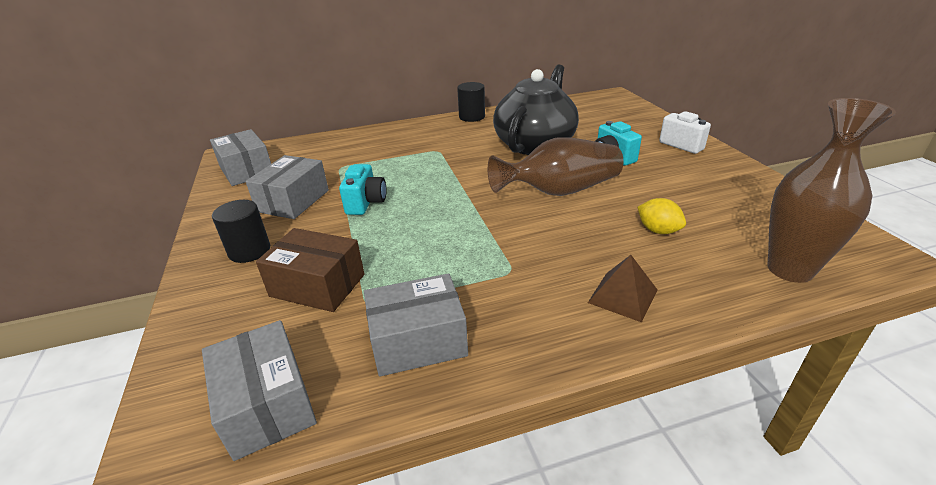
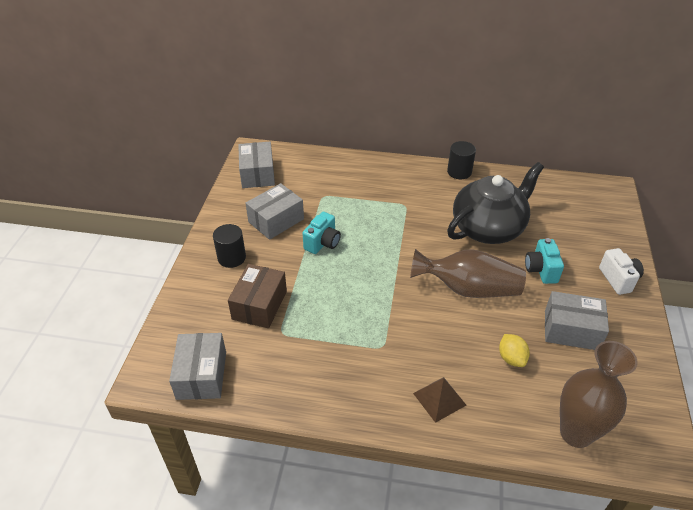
camera: 25 degrees right, 10 degrees up
(317, 285) = (259, 305): brown box -> brown box turned 60 degrees clockwise
(418, 341) = (296, 372): grey box -> grey box (571, 330)

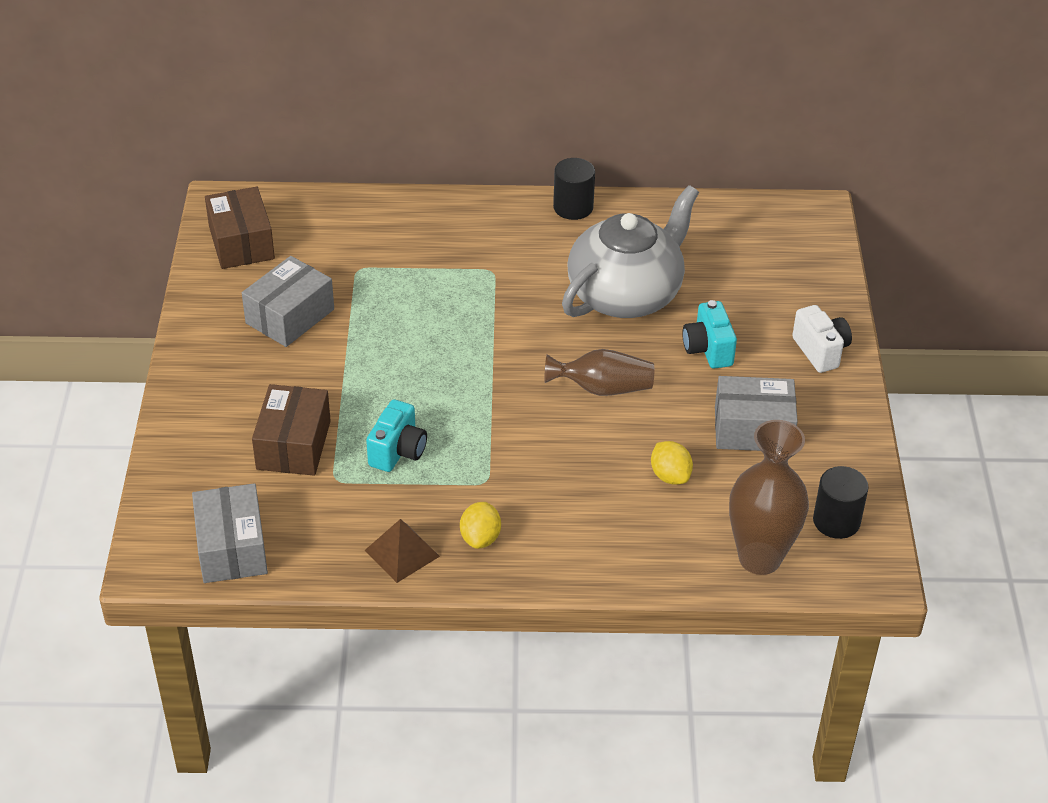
camera: 10 degrees left, 0 degrees up
(231, 258) = (233, 381): black cylinder -> black cylinder (836, 521)
(257, 174) = (241, 243): grey box -> brown box
(322, 243) = (371, 344): turquoise camera -> turquoise camera (398, 451)
(372, 389) = (480, 538): none -> yellow lemon
(439, 399) = (574, 539): brown pyramid -> brown pyramid (402, 553)
(468, 289) = (602, 388): brown vase -> brown vase, size x0.66
(488, 228) = (626, 294): black teapot -> grey teapot

